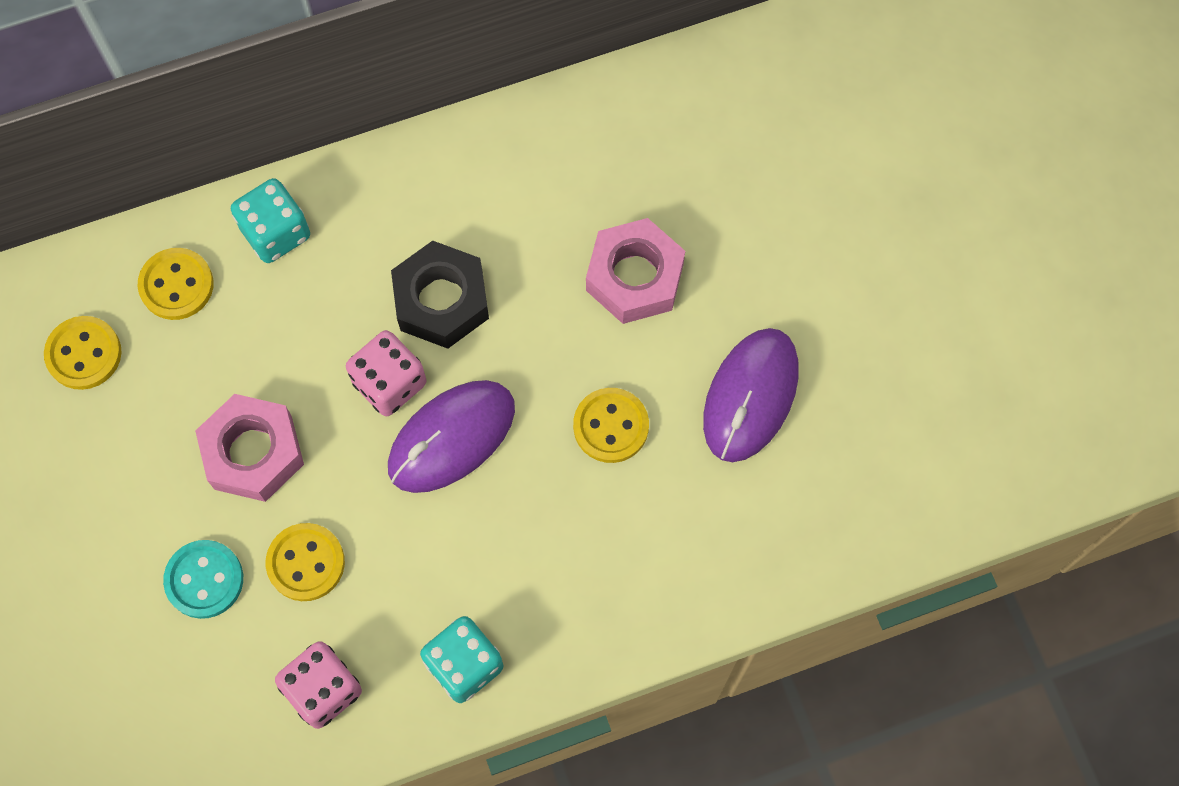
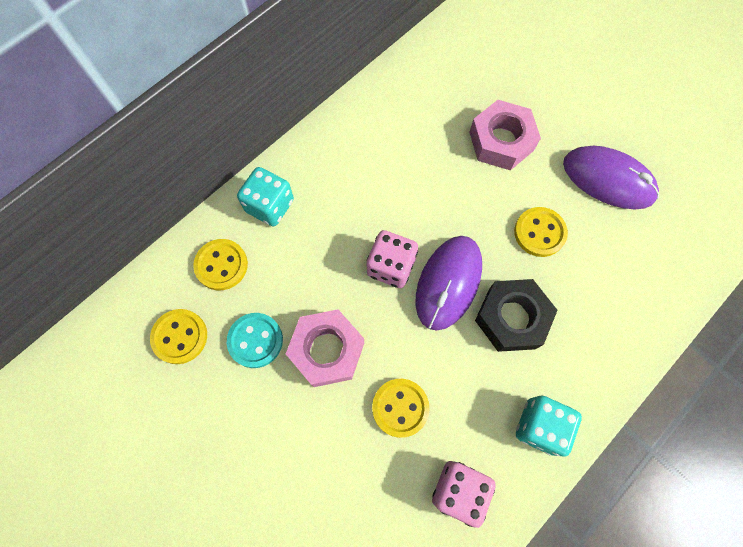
camera: 25 degrees left, 0 degrees up
(204, 580) = (338, 452): turquoise button -> turquoise button (255, 340)
(441, 301) = (395, 203): black nut -> black nut (512, 318)
(750, 396) = (608, 179): purple mouse -> purple mouse turned 60 degrees counterclockwise

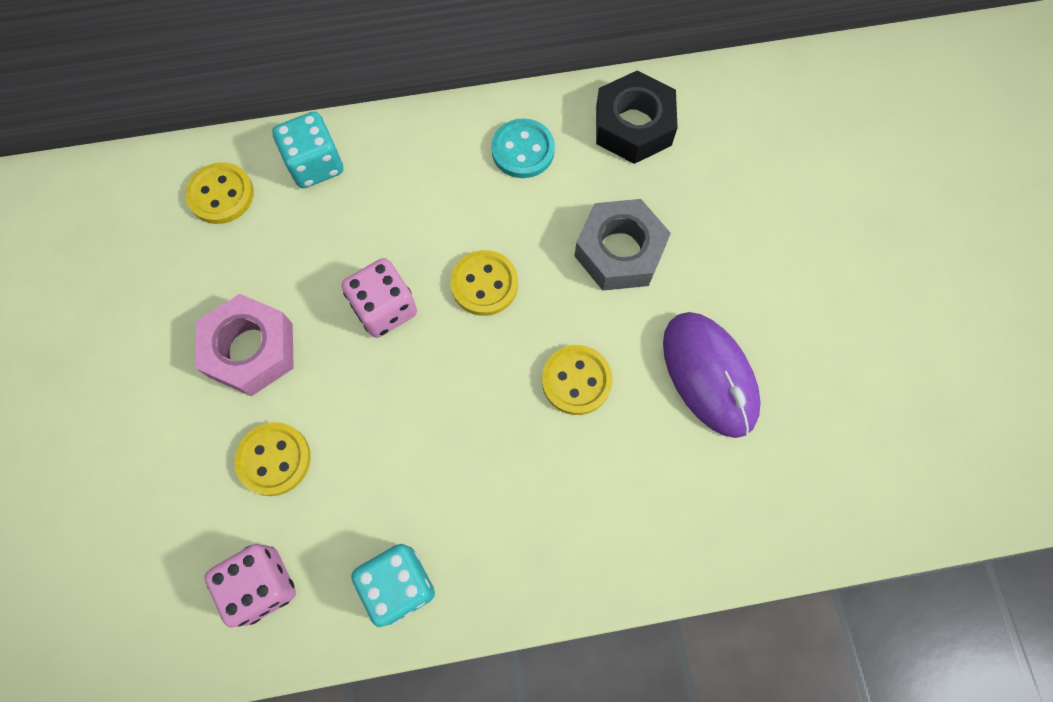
camera: 35 degrees right, 0 degrees up
(180, 337) = (128, 240): yellow button -> yellow button (484, 284)
(255, 340) = (192, 292): turquoise button -> turquoise button (523, 150)
(448, 283) = (430, 367): purple mouse -> none
(501, 141) = (619, 251): pink nut -> grey nut
(512, 318) = (466, 451): black nut -> black nut (633, 126)

